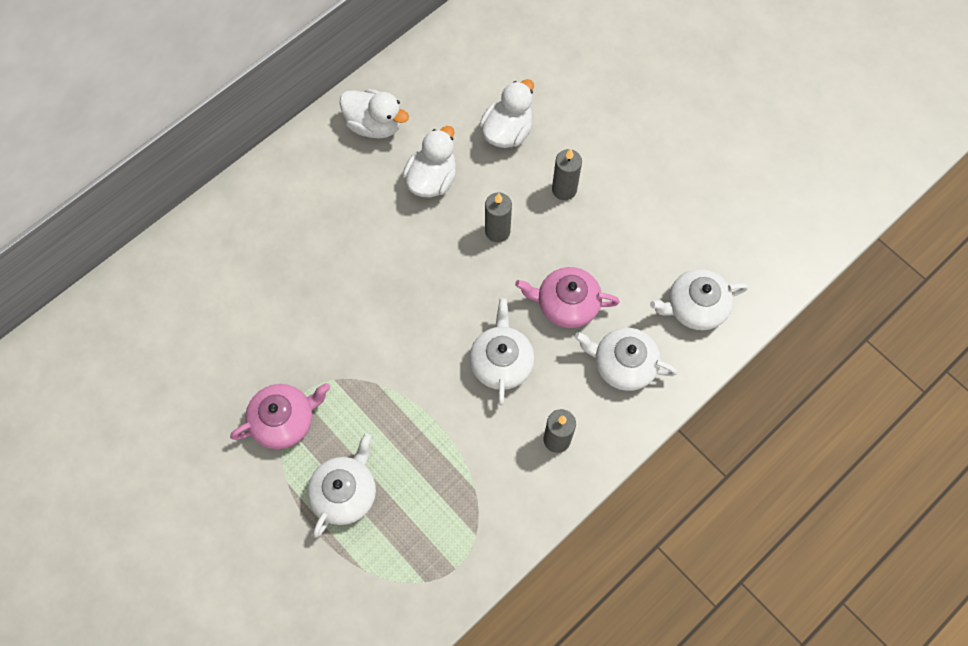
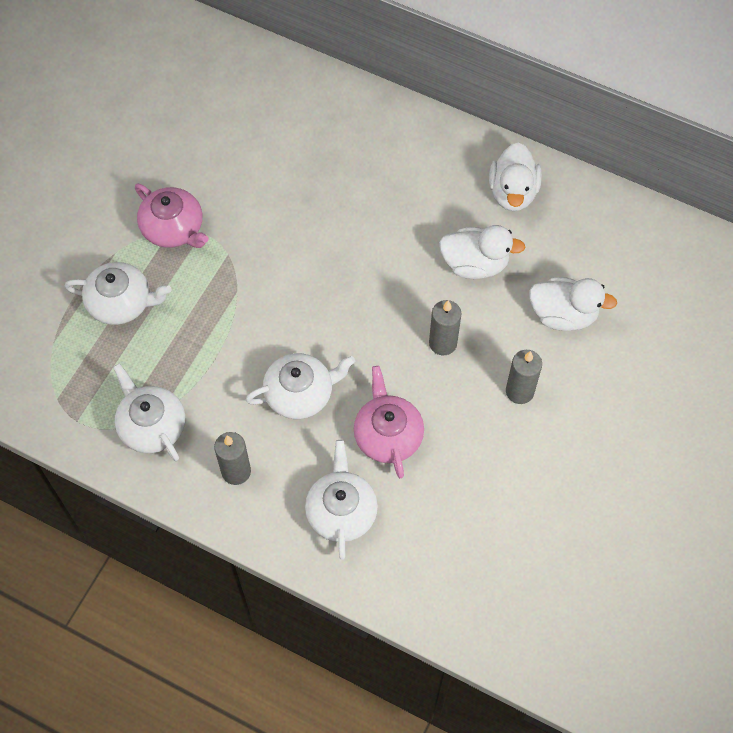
camera: 70 degrees right, 5 degrees down
(695, 306) = (436, 566): white teapot -> white teapot (152, 425)

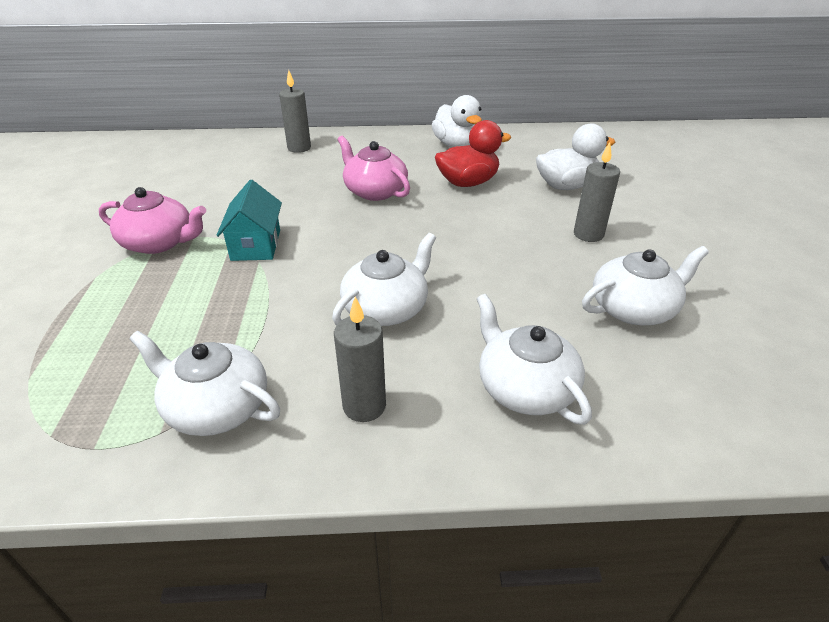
camera: 30 degrees left, 25 degrees down
(121, 302) = (118, 312): white teapot -> white teapot (634, 309)
(244, 268) = (256, 245): none -> turquoise house
(388, 435) = (507, 304): pink teapot -> pink teapot (375, 191)
(443, 343) = (491, 229): grey candle -> grey candle (299, 148)
(475, 264) = (468, 183): white duck -> red duck

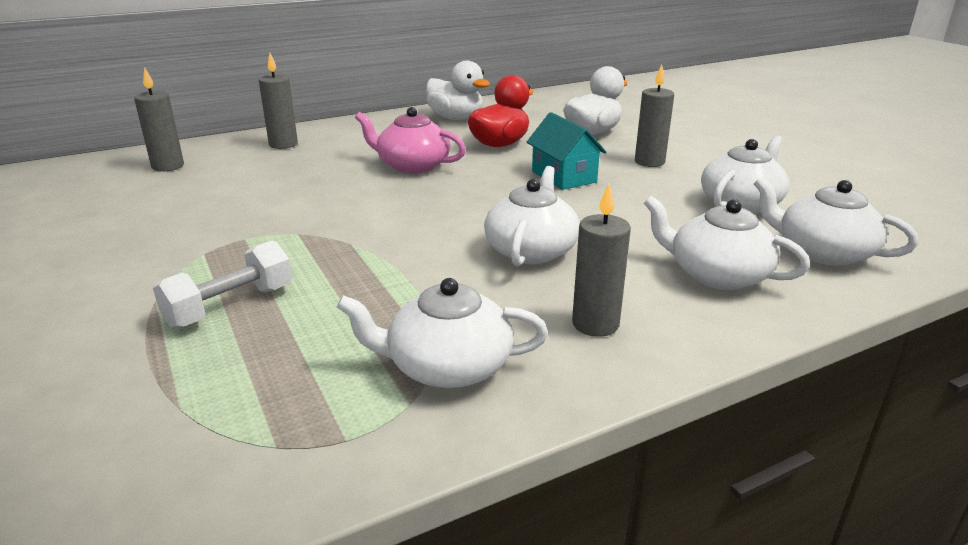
camera: 25 degrees left, 10 degrees down
(131, 298) = (230, 306): none -> white dumbbell
(159, 242) = (206, 252): pink teapot -> none
(205, 154) = (168, 166): none -> grey candle
(256, 245) = (331, 231): turquoise house -> turquoise house (564, 177)
(663, 395) = (823, 252): none -> white teapot

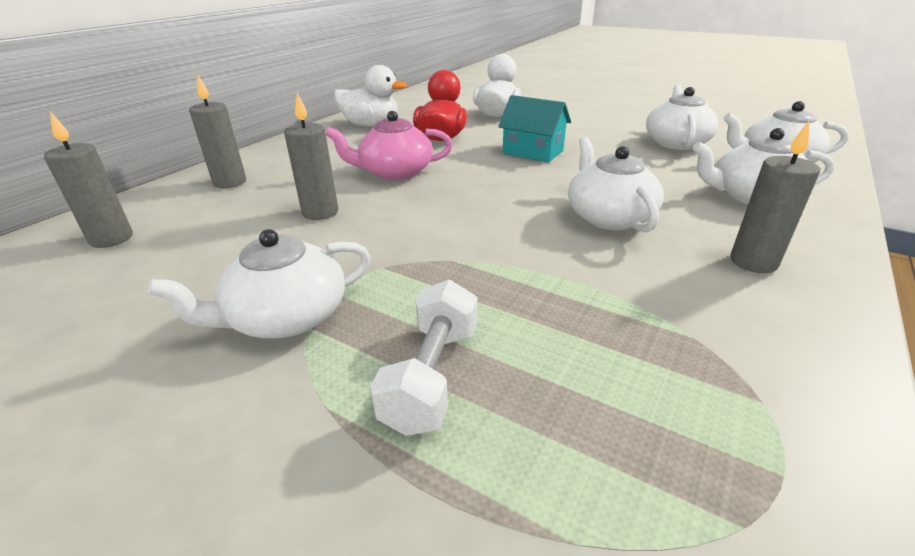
camera: 30 degrees left, 5 degrees up
(447, 366) = (726, 347): white teapot -> white teapot (286, 317)
(649, 162) = (572, 128): grey candle -> grey candle (320, 212)

